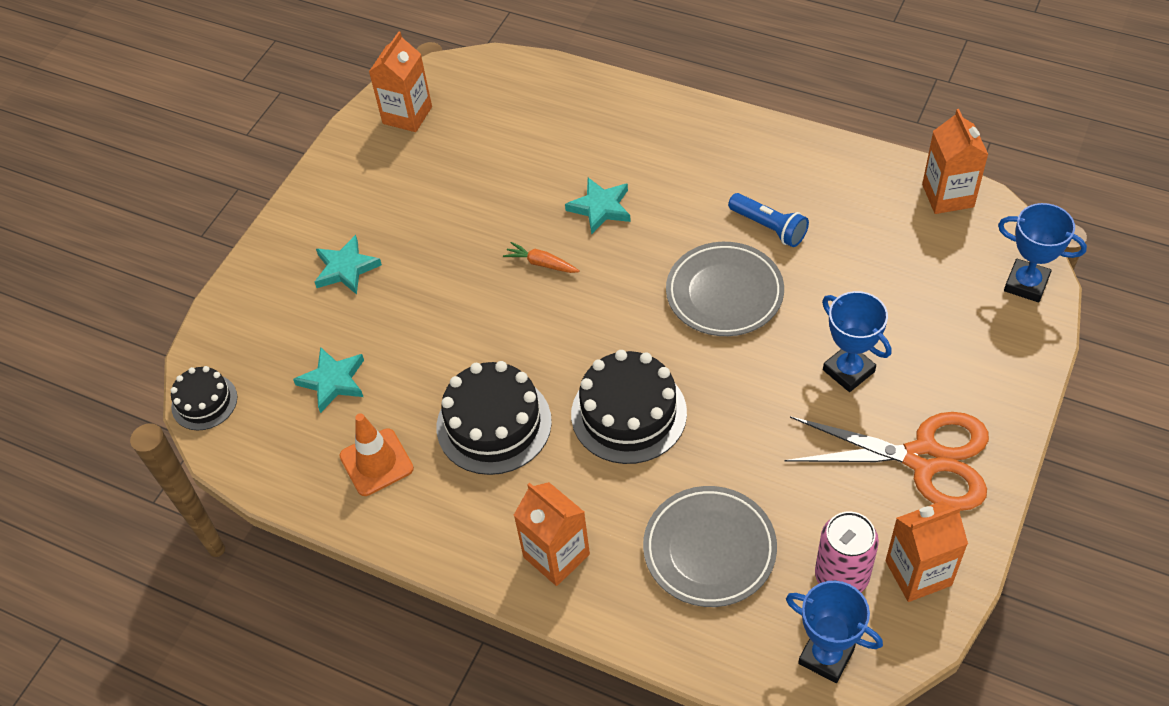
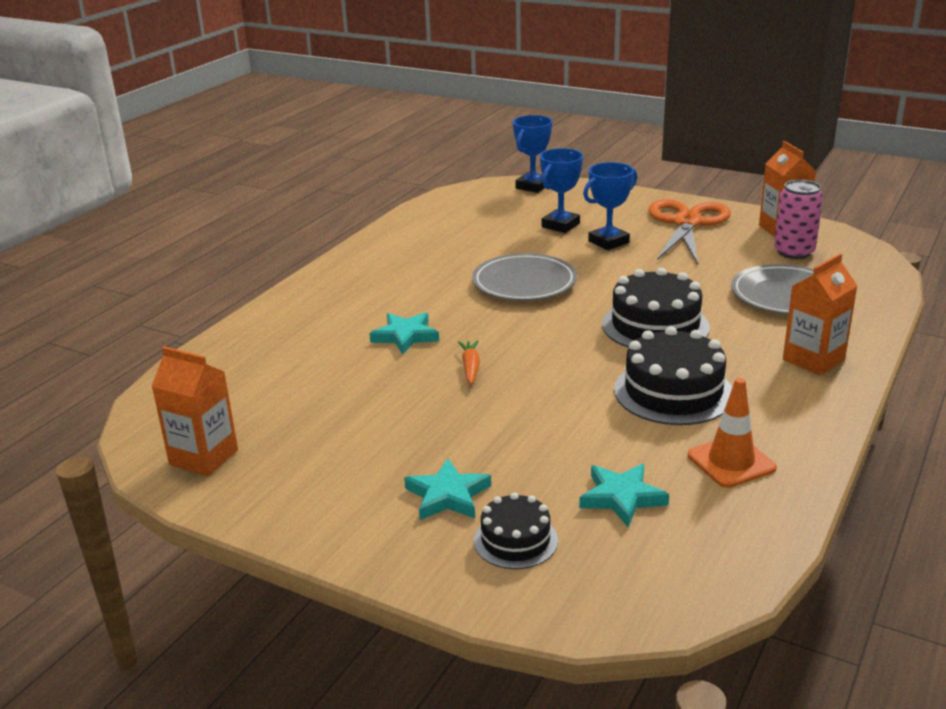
camera: 90 degrees left, 25 degrees down
(204, 402) = (658, 608): black cake -> black cake (515, 540)
(541, 263) = (470, 367): orange carrot -> orange carrot turned 150 degrees clockwise
(769, 227) = (454, 264): blue flashlight -> none
(826, 656) = (862, 259): blue trophy -> blue trophy (560, 225)
(948, 196) = (442, 203): orange carton -> none

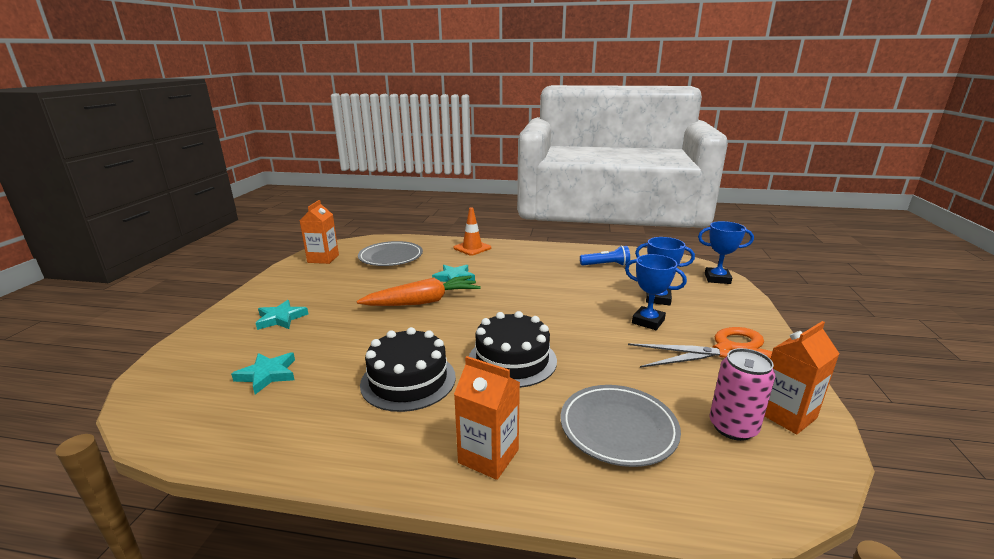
camera: 70 degrees right, 5 degrees down
(448, 231) = (606, 265): none -> blue flashlight
(470, 367) = (423, 302): orange carrot -> orange carrot, size x2.23
(515, 540) = (231, 345): black cake -> none
(524, 283) = (548, 300): grey plate -> grey plate (391, 257)
(731, 462) = (307, 418): orange traffic cone -> orange traffic cone (472, 248)

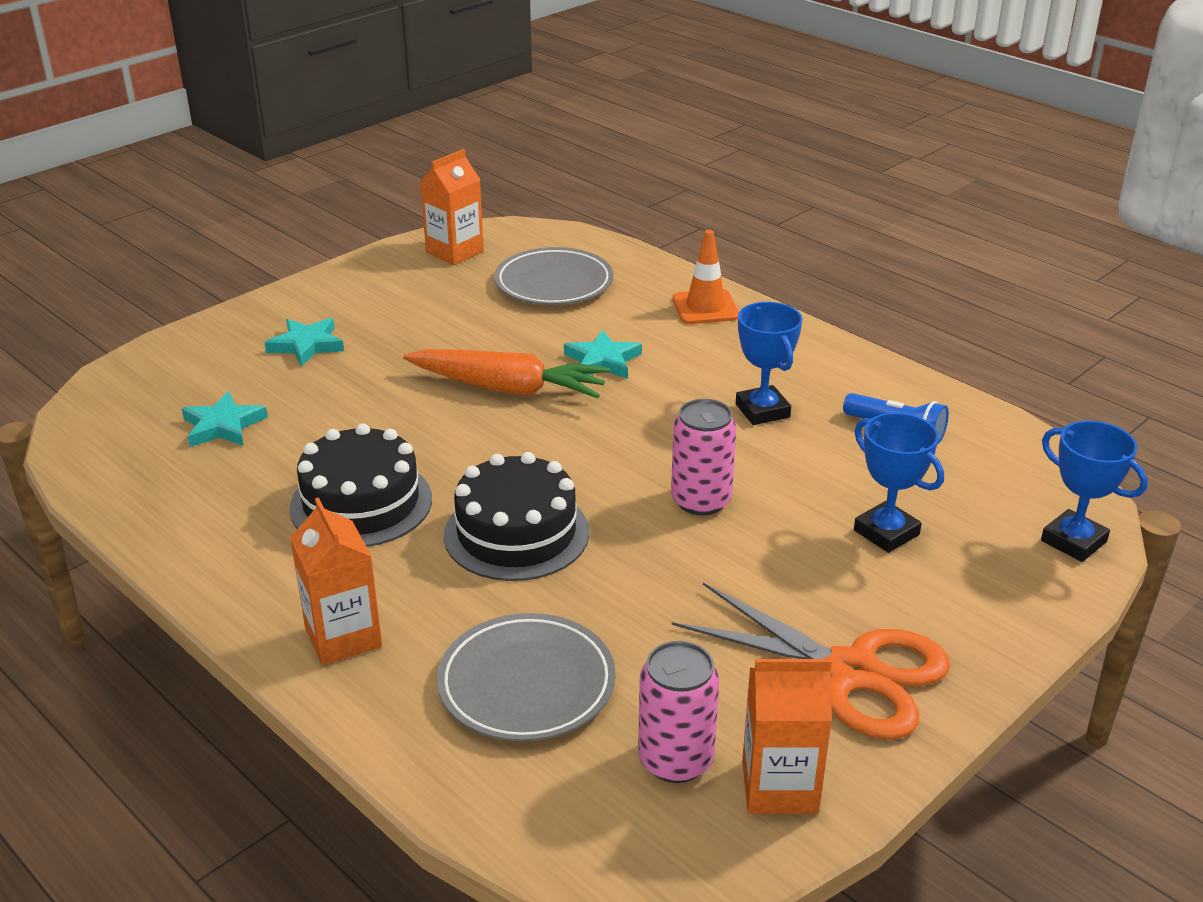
camera: 35 degrees right, 10 degrees up
(573, 314) = (701, 501): none -> pink can
(648, 321) = (802, 563): blue trophy -> blue trophy (762, 411)

